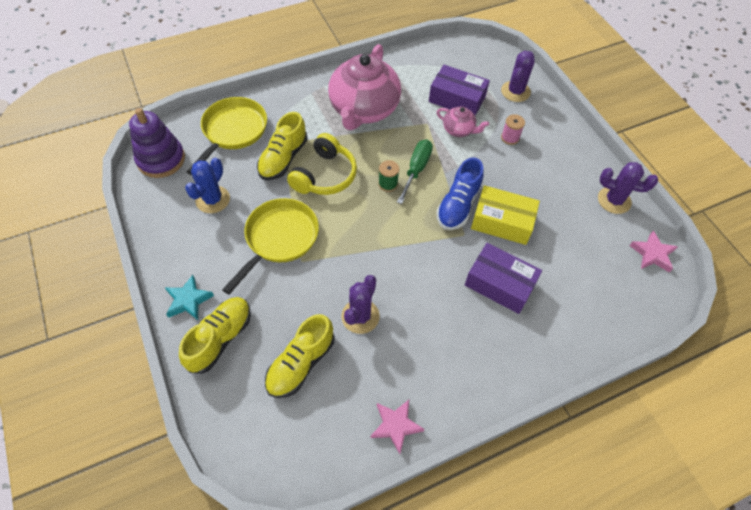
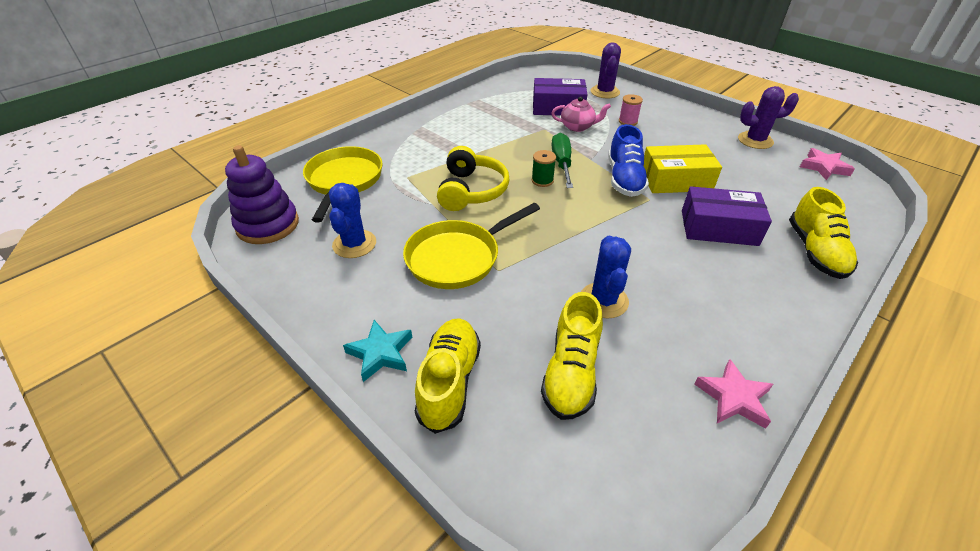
camera: 20 degrees left, 15 degrees down
(279, 239) = (458, 257): yellow pan -> yellow pan turned 135 degrees counterclockwise
(283, 158) = (416, 189): yellow shoe -> yellow shoe (815, 251)
(360, 316) = (603, 300): purple cactus -> blue cactus
(364, 110) = (475, 133): pink teapot -> none

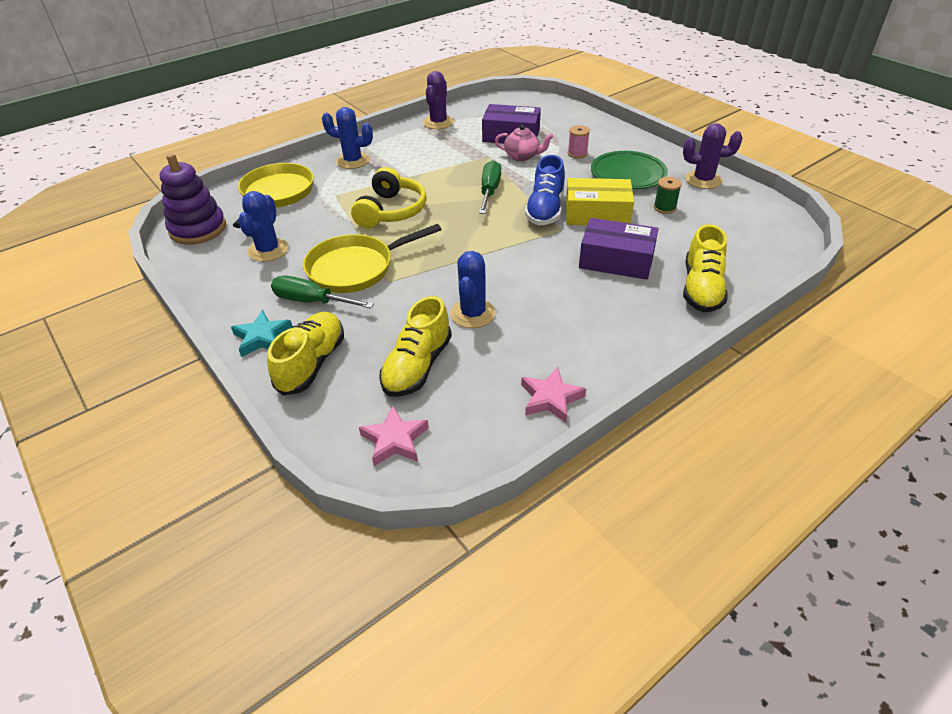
camera: 10 degrees right, 0 degrees up
(412, 140) = (353, 161): none -> blue cactus
(423, 301) = (312, 301): none -> green screwdriver
(542, 180) = (463, 206): green spool -> green spool (664, 208)
(605, 92) = (568, 122): purple cactus -> purple cactus (438, 122)
(684, 139) = (628, 174): none -> green plate
(824, 167) = (761, 211): pink star -> pink star (394, 440)

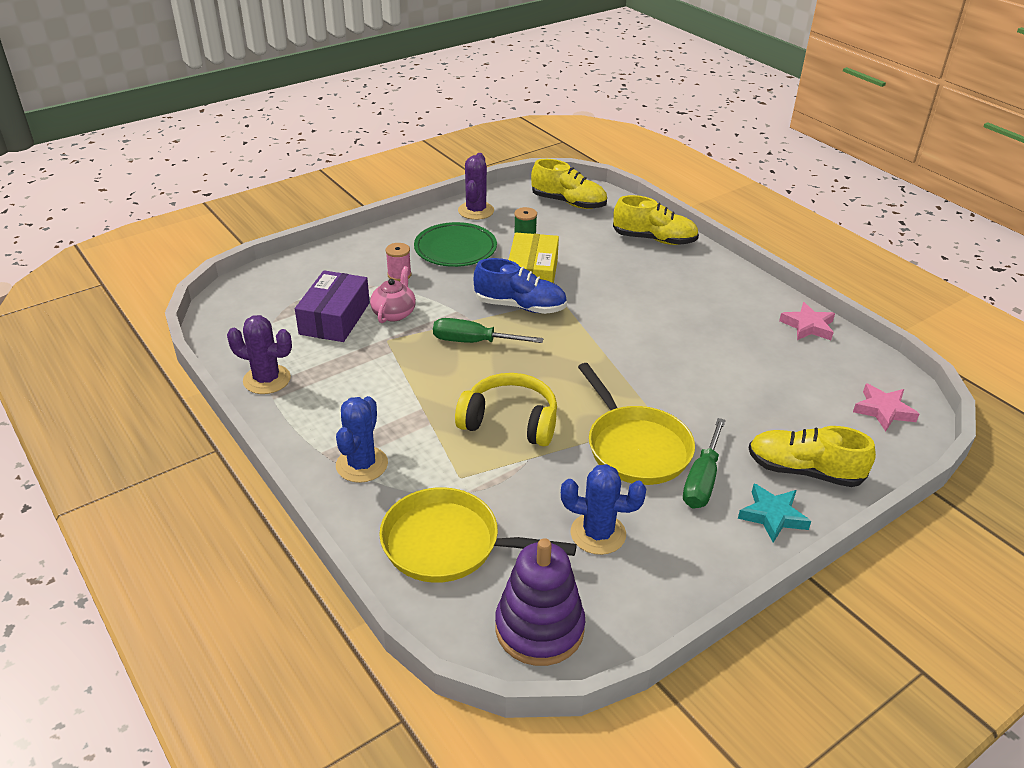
camera: 90 degrees left, 5 degrees down
(417, 366) = (789, 398): yellow shoe -> yellow shoe (568, 203)
(473, 313) = (706, 362): blue cactus -> none
(616, 260) = (614, 274): purple box -> none

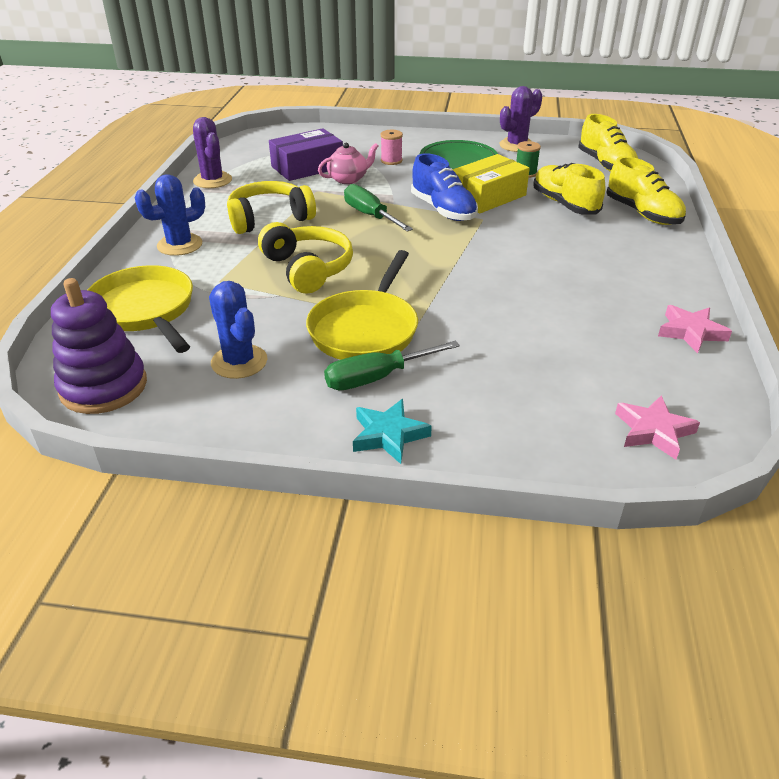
camera: 45 degrees right, 0 degrees up
(395, 392) = (269, 219): none -> yellow headphones
(804, 471) = (478, 424): yellow shoe -> yellow shoe (564, 204)

